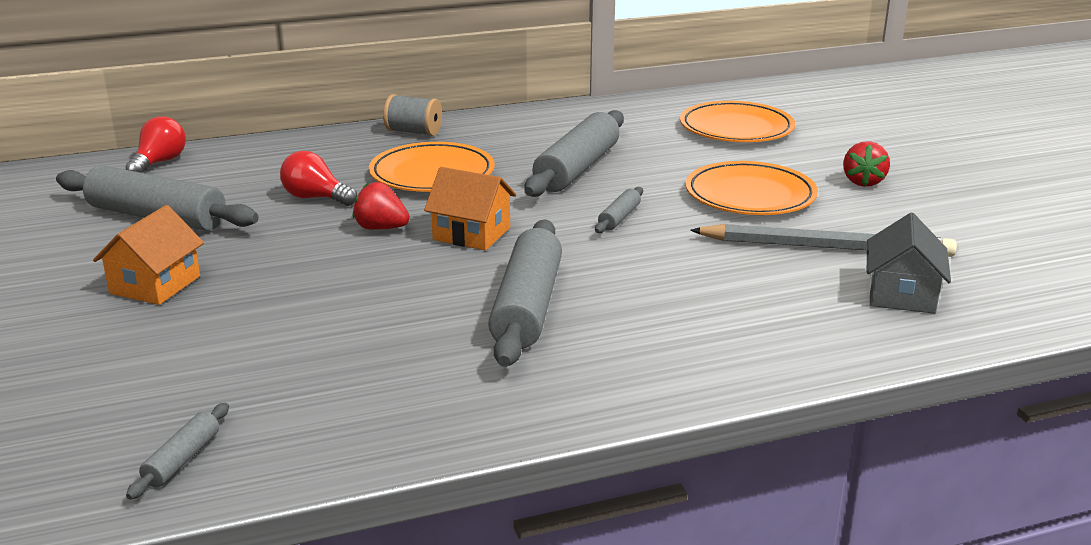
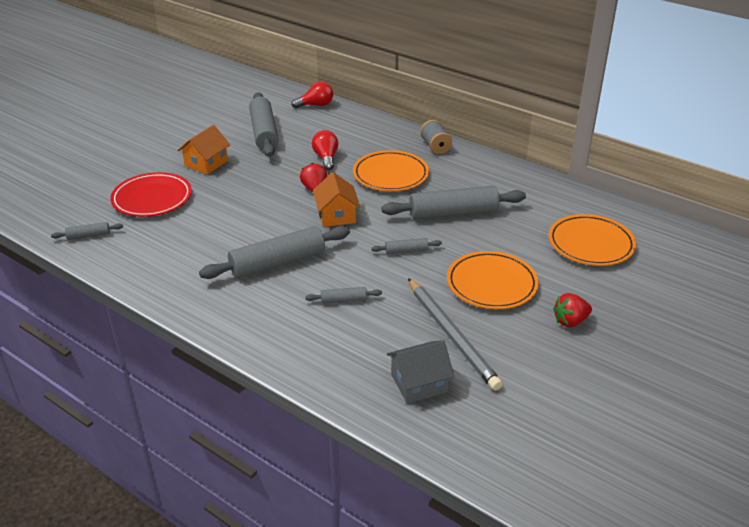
camera: 55 degrees right, 10 degrees up
(155, 285) = (206, 163): orange house -> orange house turned 45 degrees counterclockwise
(173, 361) = (152, 198): none -> red plate
(678, 288) = (343, 300): none -> grey rolling pin

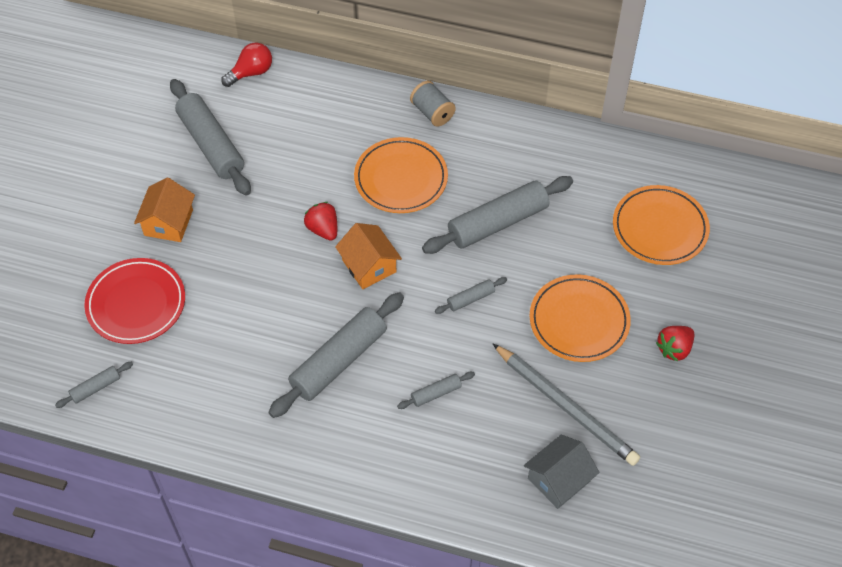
camera: 20 degrees left, 20 degrees up
(326, 158) = (311, 171): red light bulb -> none

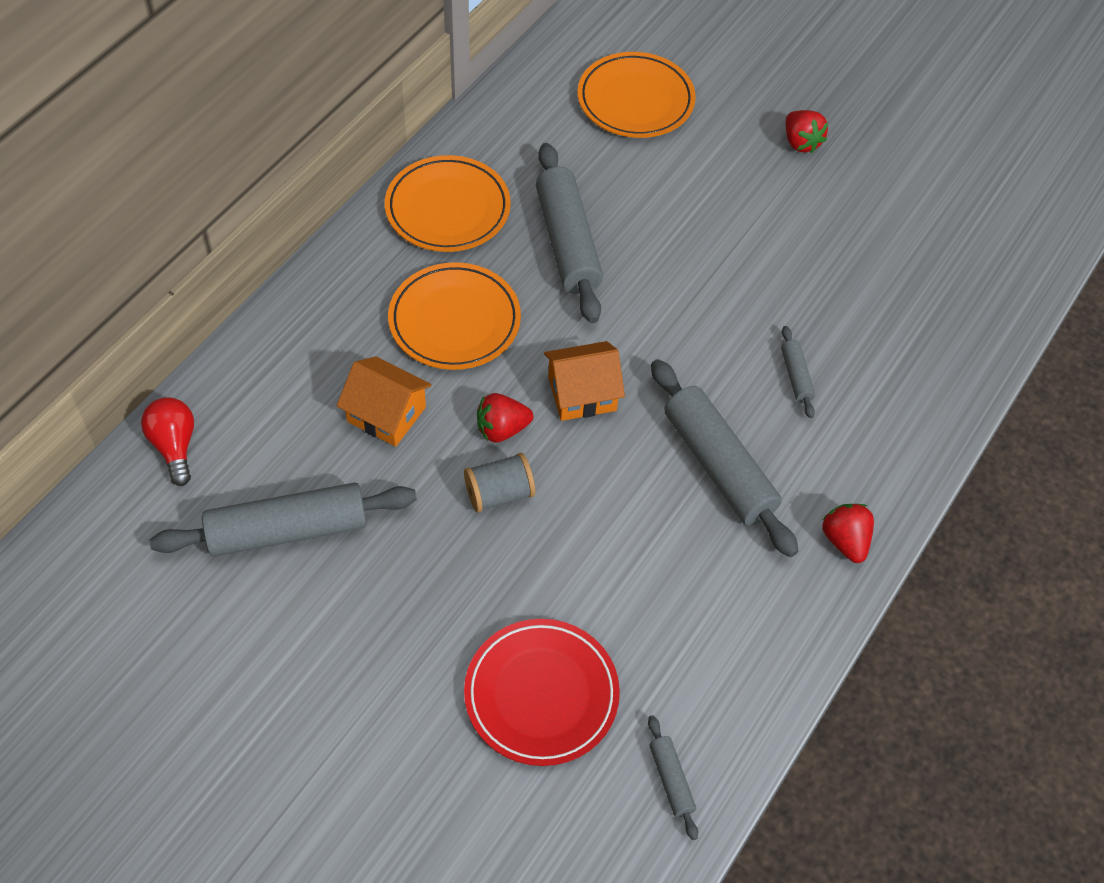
camera: 75 degrees left, 0 degrees up
(168, 223) = (410, 619): orange house -> orange house (386, 414)
(303, 454) = (845, 541): none -> red strawberry
(432, 112) = (360, 256): grey spool -> grey spool (499, 493)
(471, 299) = (671, 302): grey rolling pin -> none
(558, 480) = (940, 295): grey house -> none
(566, 406) = (848, 259): grey pencil -> none
(579, 321) = (737, 211): orange plate -> orange plate (448, 208)

